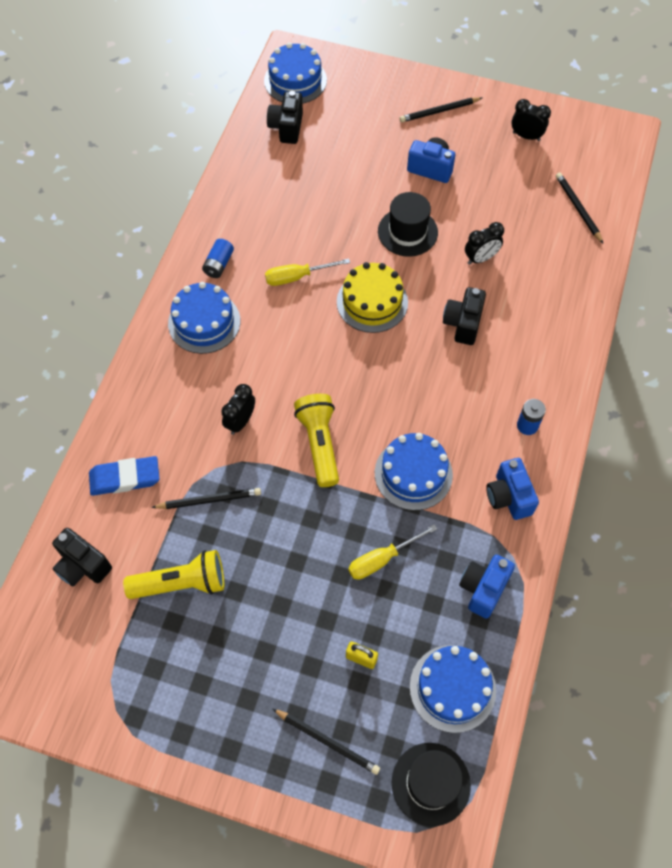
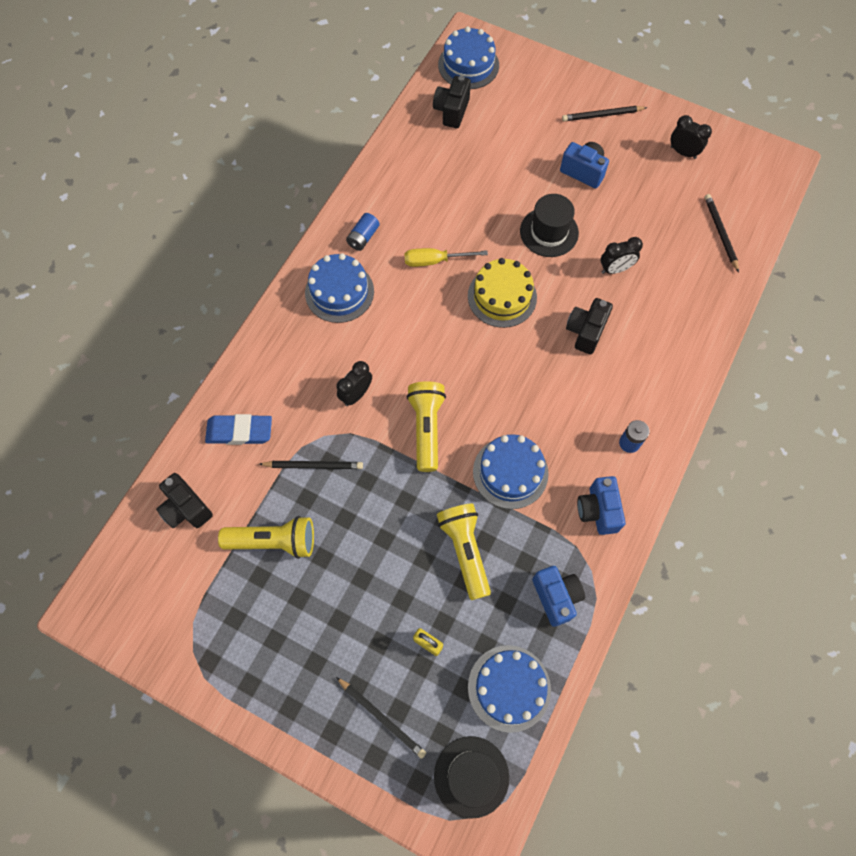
camera: 10 degrees right, 5 degrees up
(382, 559) = (465, 551): yellow screwdriver -> yellow flashlight
(483, 589) = (556, 597): blue camera -> blue camera turned 120 degrees clockwise

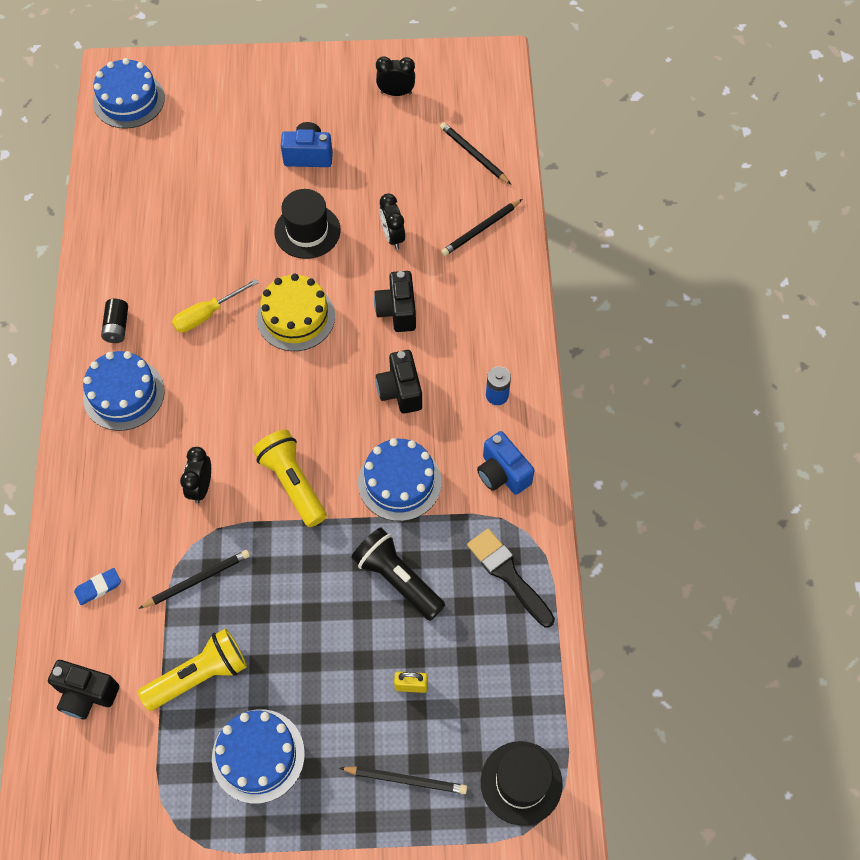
camera: 30 degrees left, 5 degrees down
(239, 431) = (98, 587): blue eraser -> blue eraser, size x0.58
(363, 237) = (117, 327): blue battery -> black battery
(451, 111) = (138, 155): black camera -> black camera (400, 391)
(465, 551) = (397, 579): yellow flashlight -> black flashlight
(509, 688) = (511, 682): blue cake -> blue cake (258, 755)
(556, 597) = (508, 574): blue camera -> black brush
(602, 115) = (296, 91): black pencil -> black pencil (481, 229)
(615, 269) = (392, 237): black clock -> black clock turned 120 degrees clockwise

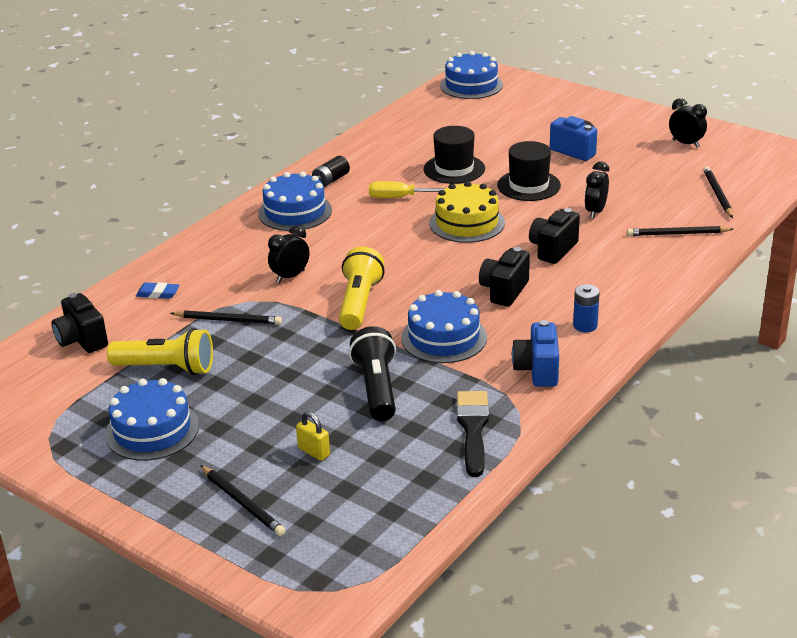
camera: 40 degrees right, 30 degrees down
(521, 782) = (334, 557): black hat -> black hat (454, 169)

